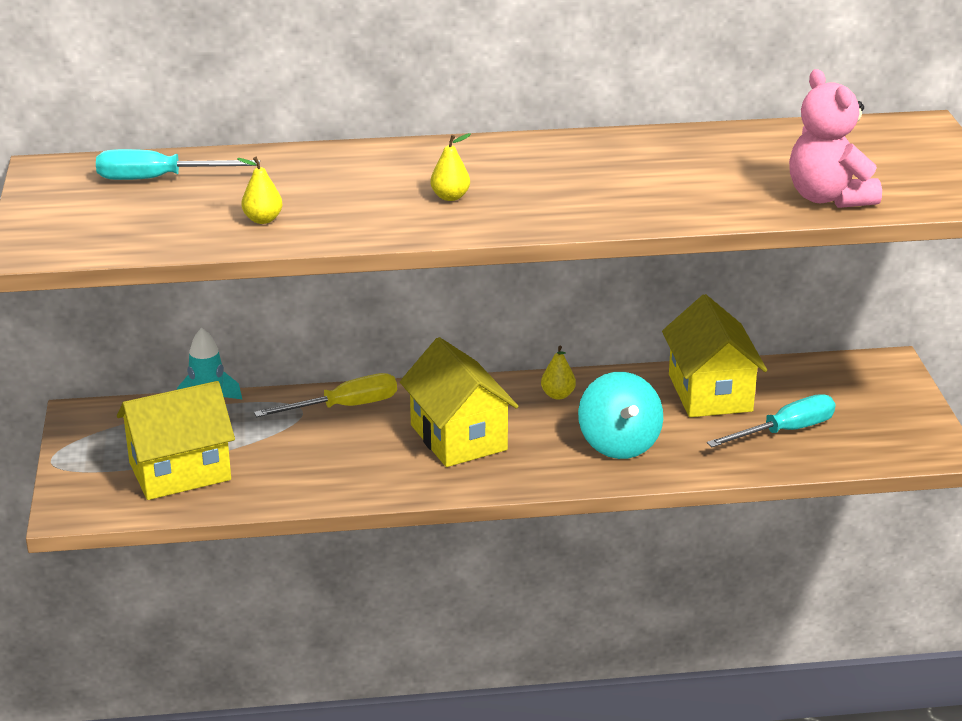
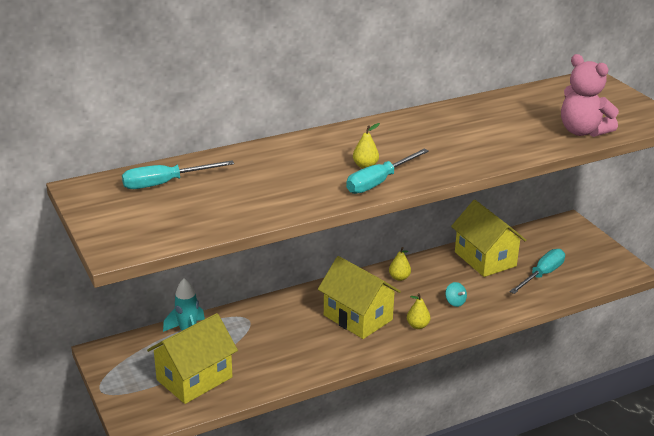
camera: 20 degrees left, 0 degrees up
(263, 219) = (258, 201): yellow pear -> yellow pear (417, 325)
(344, 407) = (274, 311): yellow screwdriver -> none
(451, 221) = (379, 182): none -> turquoise screwdriver
(619, 444) = (455, 302): turquoise spinning top -> turquoise spinning top, size x0.45

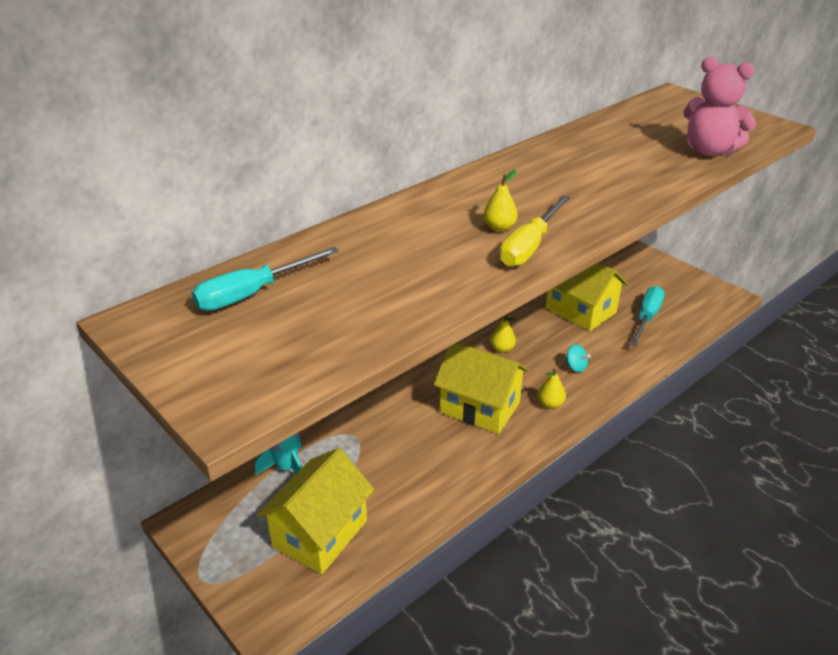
camera: 15 degrees left, 5 degrees up
(379, 182) = (530, 246): turquoise screwdriver -> yellow screwdriver

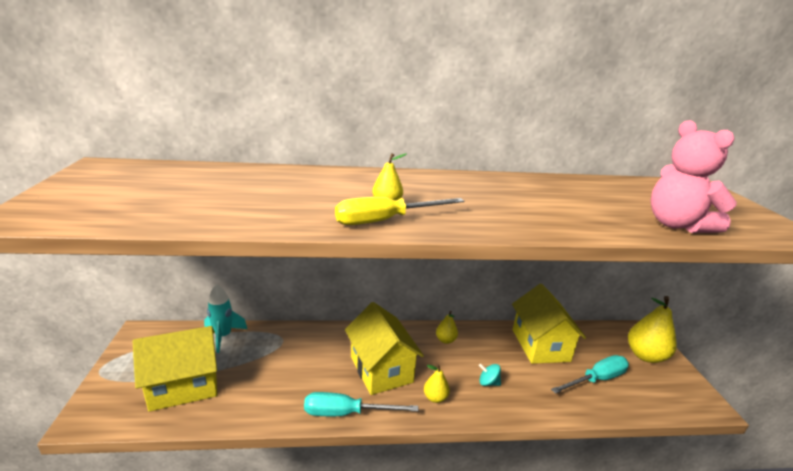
camera: 35 degrees right, 10 degrees down
(253, 293) = (174, 177): turquoise screwdriver -> turquoise screwdriver (347, 413)
(575, 367) = (488, 382): turquoise spinning top -> turquoise spinning top turned 120 degrees clockwise
(661, 277) = (645, 356): none -> yellow pear

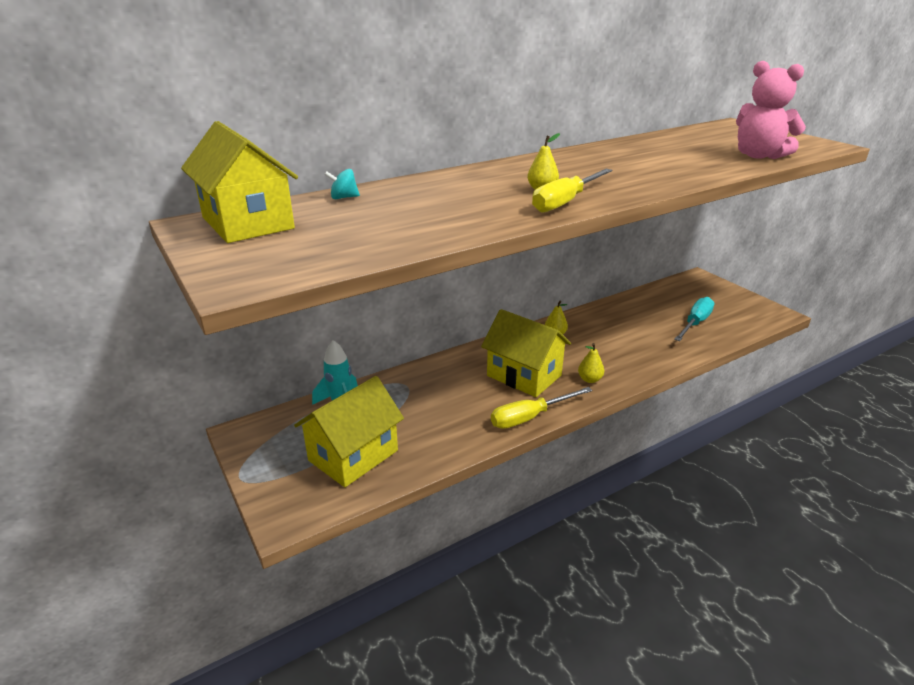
camera: 25 degrees left, 5 degrees up
(347, 413) = (530, 417): turquoise screwdriver -> yellow screwdriver
(488, 382) = (620, 354): turquoise spinning top -> turquoise spinning top (343, 197)
(540, 345) = (634, 312): yellow house -> yellow house (247, 223)
(645, 356) = (714, 294): yellow pear -> none

